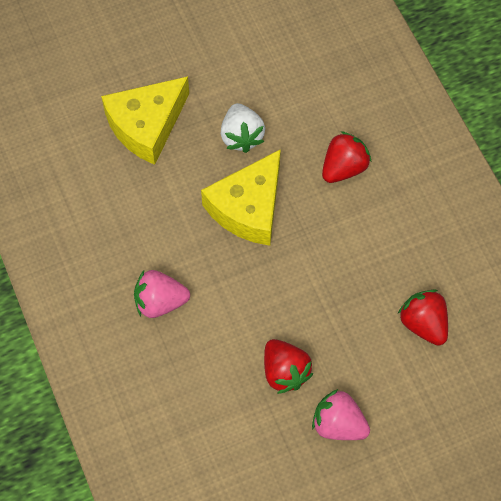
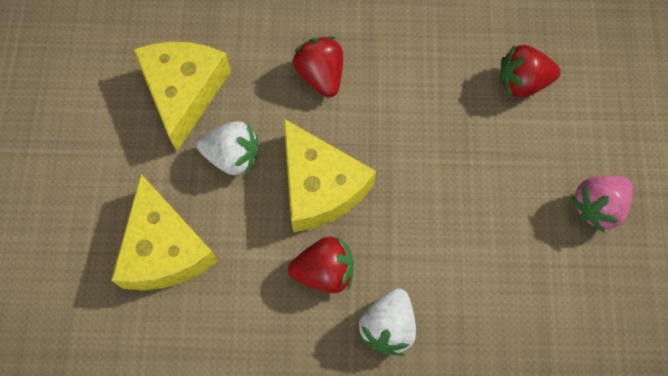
camera: 65 degrees left, 5 degrees up
(160, 302) = (387, 326): pink strawberry -> white strawberry
(276, 79) = (183, 92): none -> yellow cheese
(285, 372) = (521, 233): red strawberry -> red strawberry (324, 271)

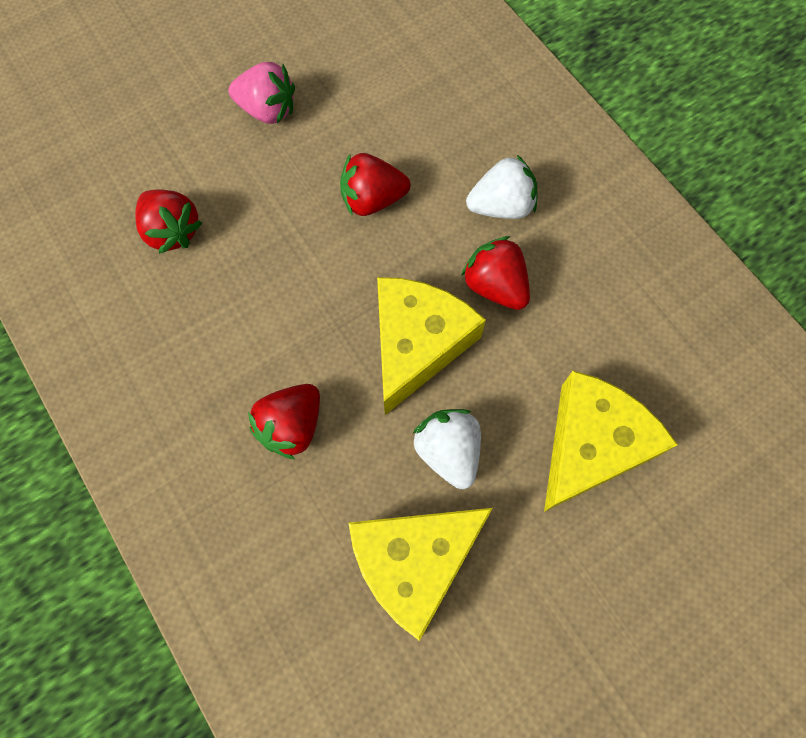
camera: 125 degrees left, 0 degrees up
(459, 232) = (372, 200): none -> red strawberry

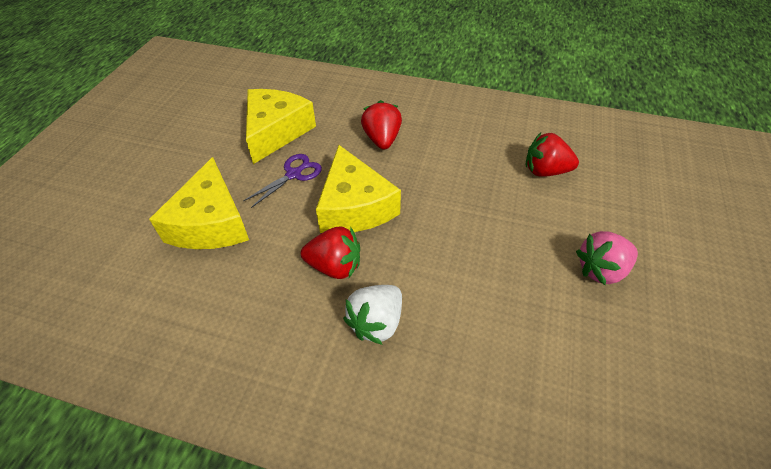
camera: 140 degrees right, 20 degrees down
(372, 200) = (465, 263): red strawberry -> none
(448, 451) = (293, 174): white strawberry -> purple scissors

